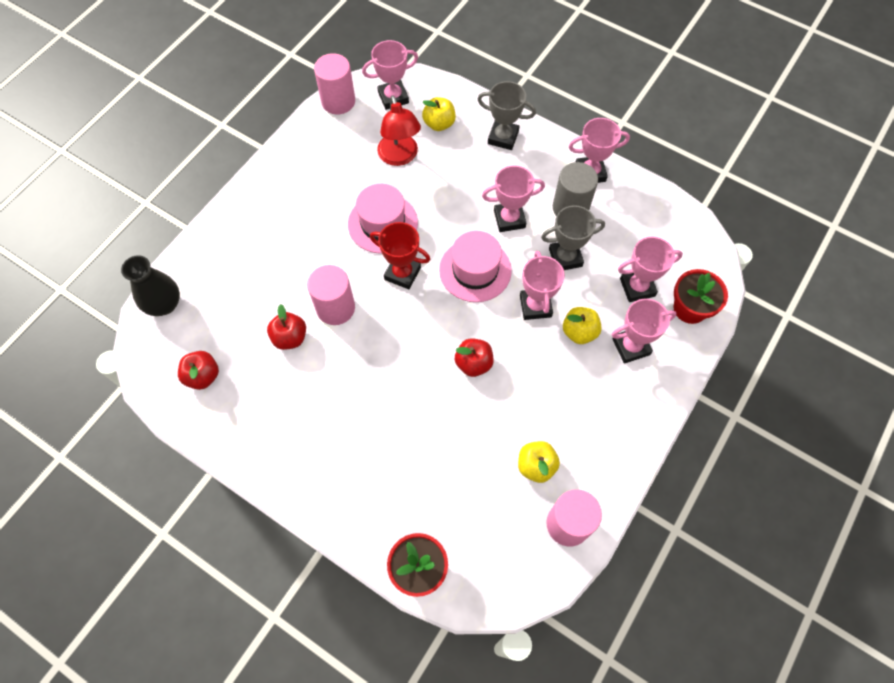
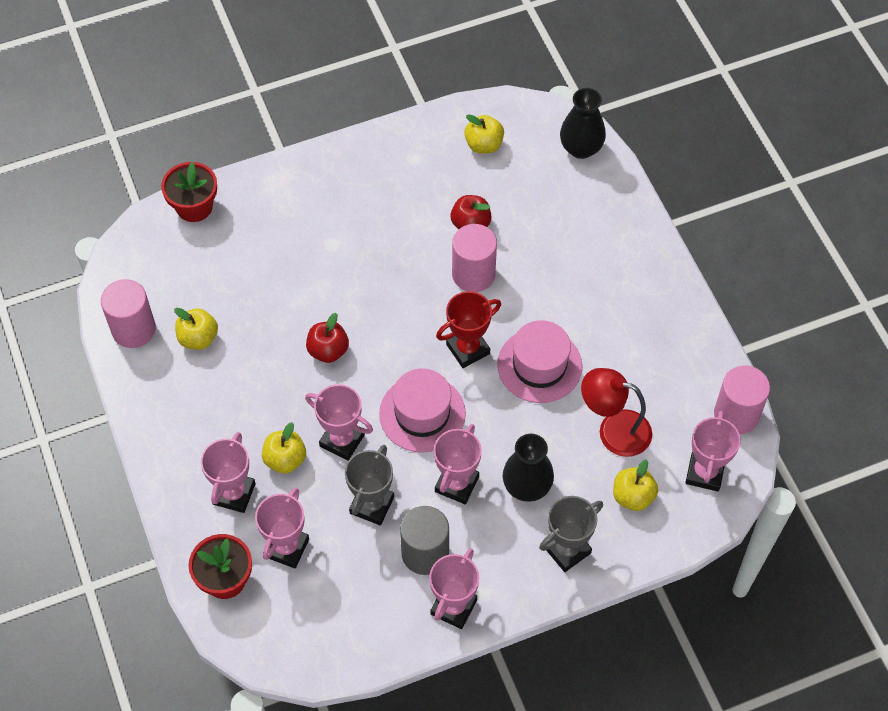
camera: 125 degrees right, 5 degrees down
(203, 376) = (484, 145): red apple -> yellow apple
(478, 180) = (527, 486): none -> black vase

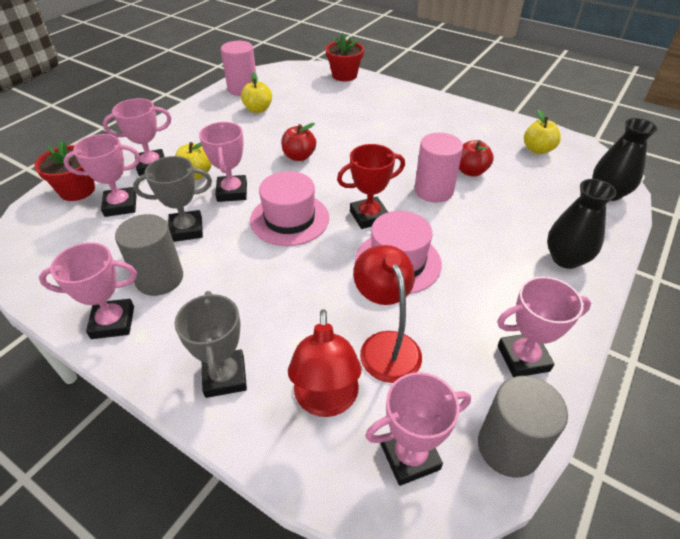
camera: 55 degrees right, 15 degrees down
(457, 484) = (241, 266): pink trophy -> pink trophy (523, 358)
(468, 349) = (369, 216): red trophy -> red trophy turned 45 degrees counterclockwise
(527, 486) = (273, 312): black vase -> black vase (566, 258)
(567, 550) = (225, 377): grey trophy -> grey trophy turned 60 degrees clockwise
(633, 496) = (326, 401): yellow apple -> red lamp
(736, 414) = (508, 447): pink cylinder -> grey cylinder

